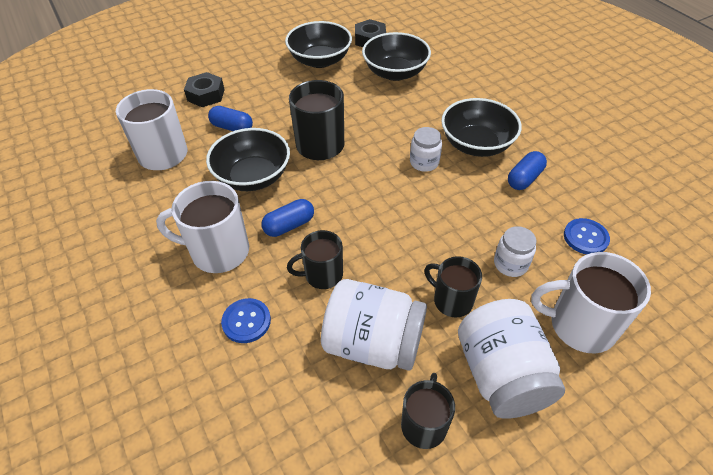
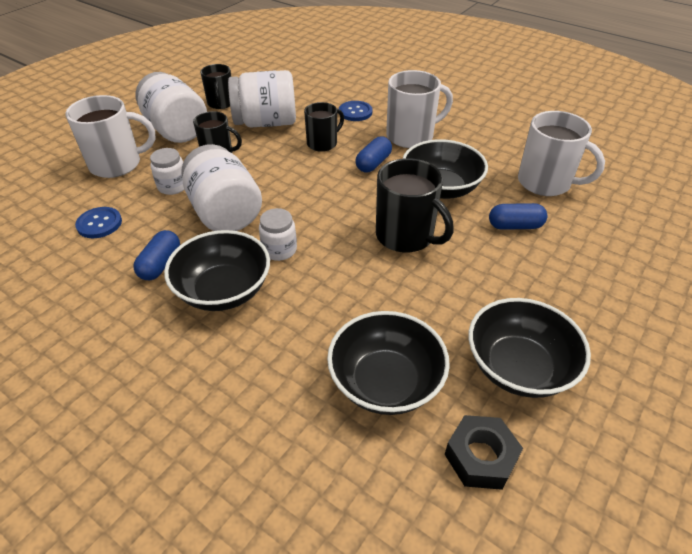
camera: 155 degrees right, 5 degrees down
(206, 95) = (594, 255): black nut -> none
(461, 212) = (225, 213): none -> white jar

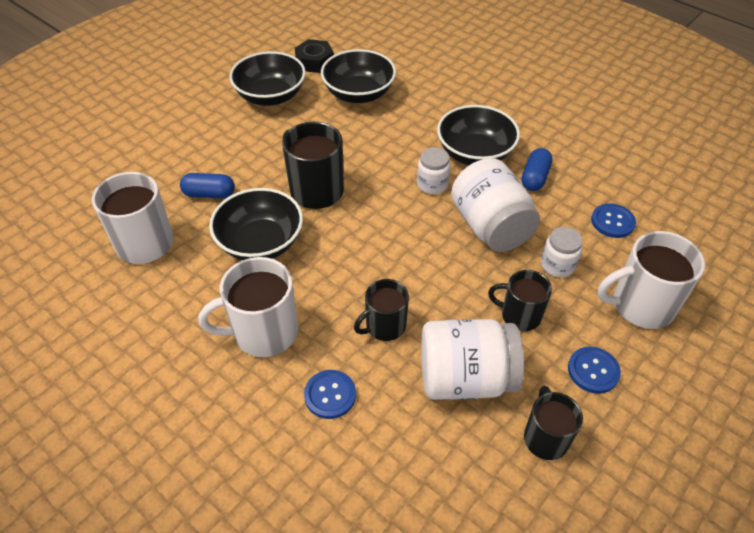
camera: 175 degrees left, 5 degrees up
(176, 130) = (593, 371): white jar -> blue button
(373, 163) = (326, 285): blue capsule -> none

